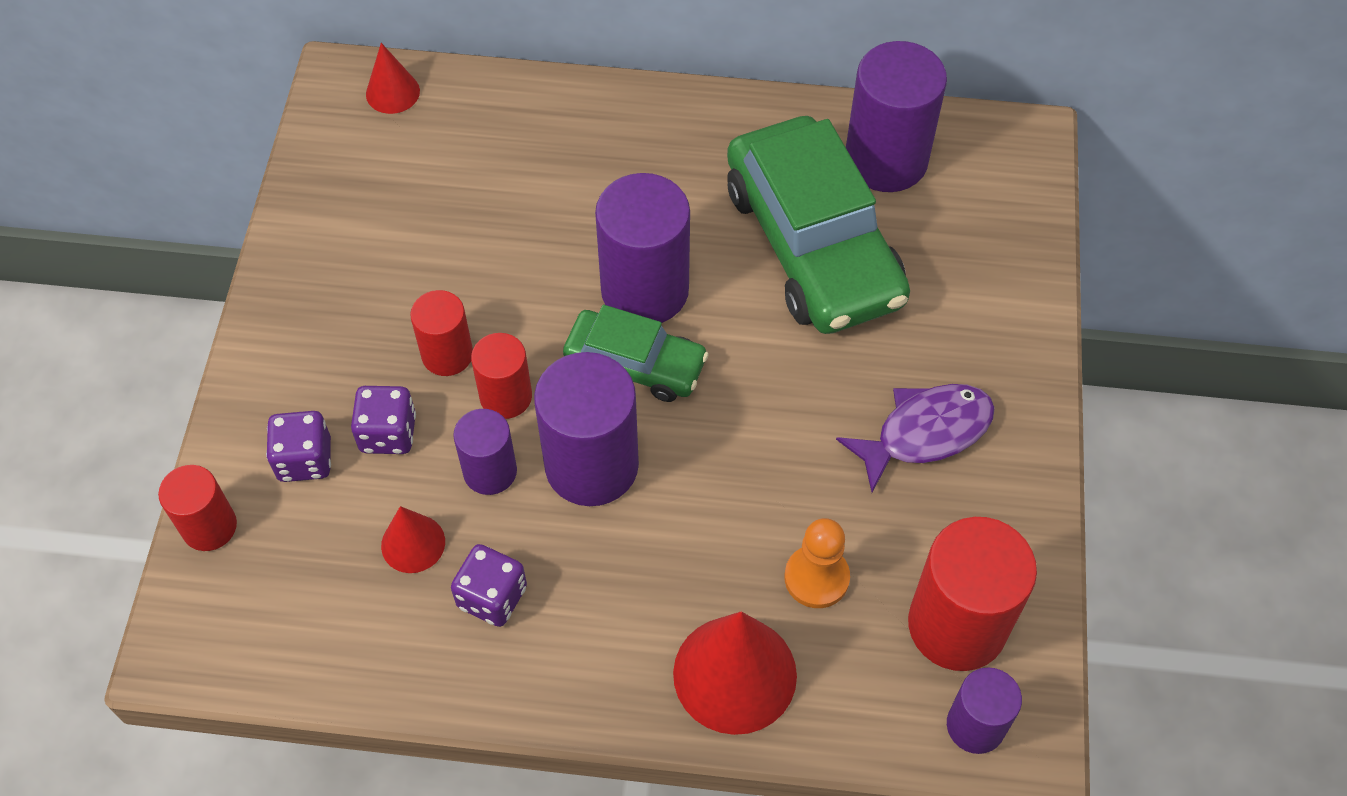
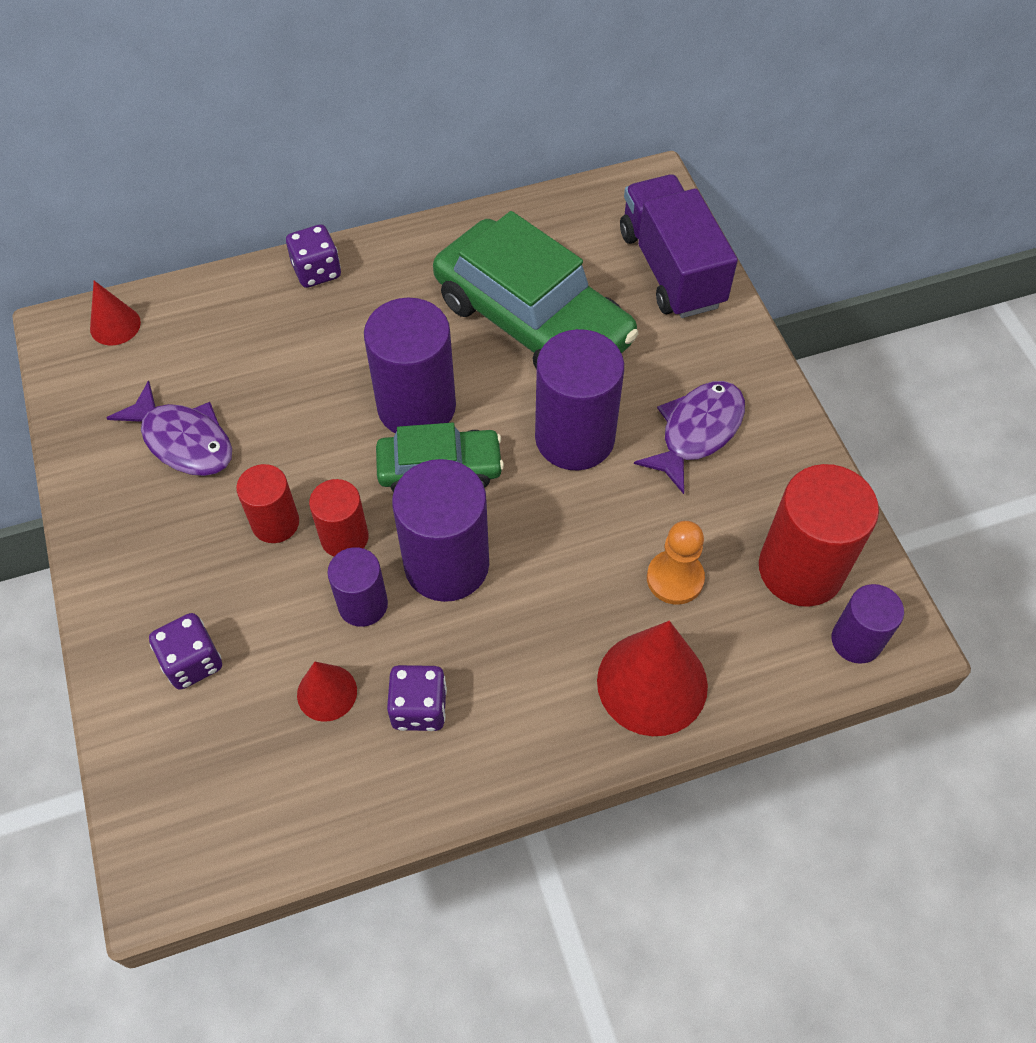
camera: 25 degrees left, 0 degrees up
(209, 527) = (133, 757): red cylinder -> none
(388, 433) = (257, 609): purple dice -> purple dice (317, 271)
(401, 236) = (183, 441): none -> purple fish
(886, 160) = (555, 237): purple cylinder -> purple cylinder (574, 438)
(995, 242) = (671, 269): none -> purple truck

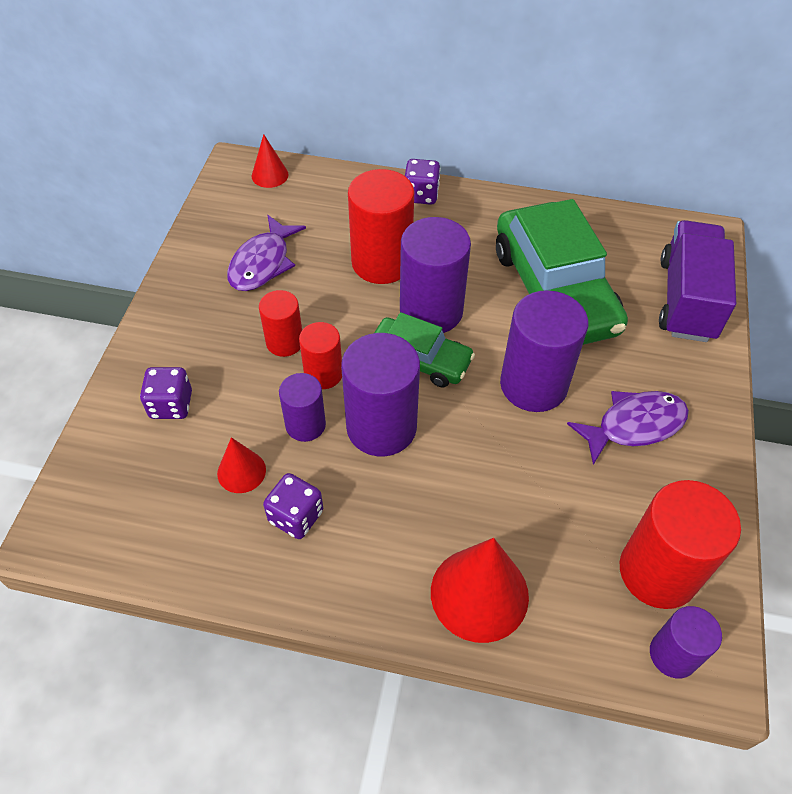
camera: 30 degrees right, 5 degrees down
(183, 441) = (262, 263): purple fish -> purple fish turned 45 degrees clockwise
(324, 375) = (381, 262): none -> red cylinder
(675, 578) = (547, 525): orange pawn -> none

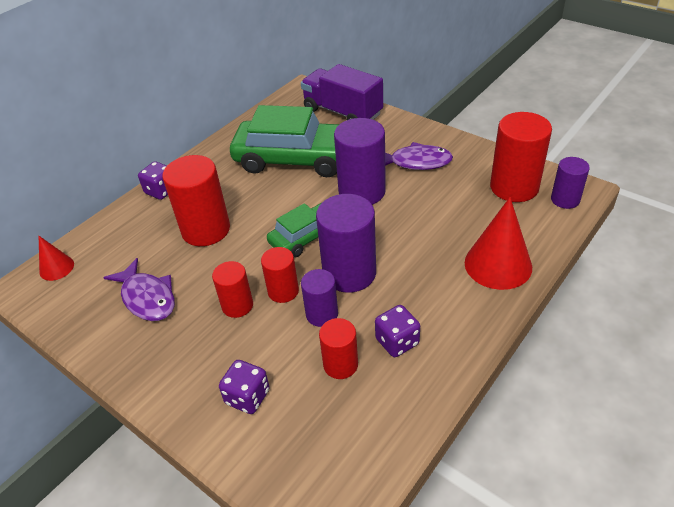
camera: 60 degrees left, 10 degrees down
(241, 471) = (340, 365): red cone -> red cylinder
(431, 311) = (269, 218): purple cylinder -> none
(634, 425) = (416, 162): purple fish -> purple fish turned 90 degrees clockwise

